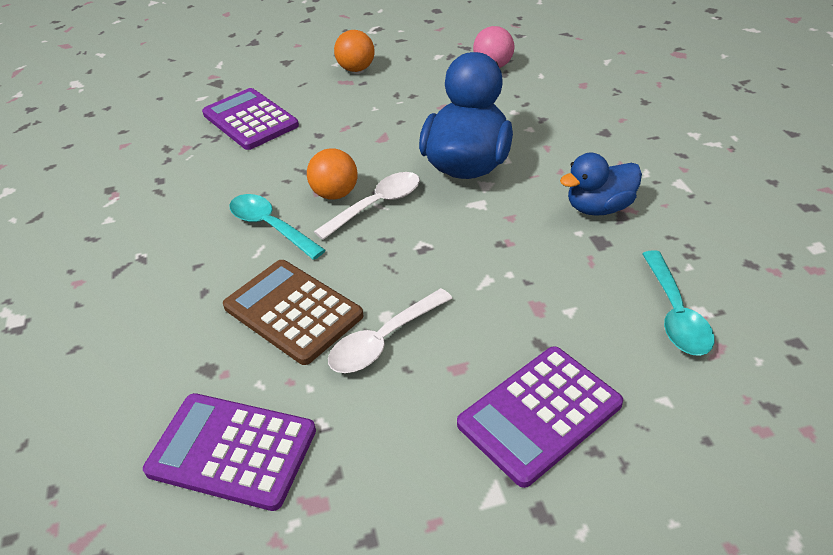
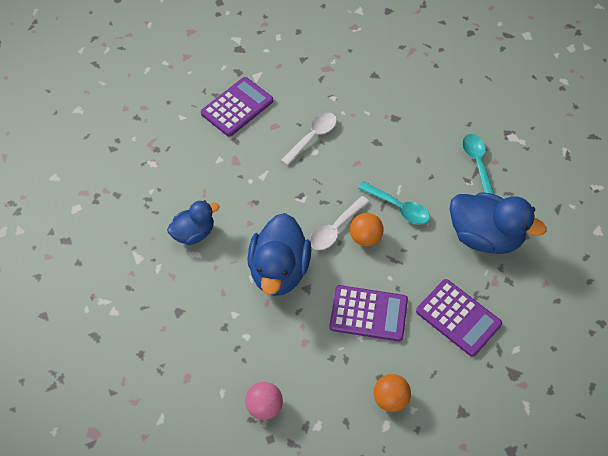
camera: 170 degrees right, 15 degrees up
(164, 189) = (485, 236): none -> blue duck
(232, 451) = (367, 84): purple calculator -> purple calculator (368, 313)
(293, 311) = (364, 150): brown calculator -> none
(675, 314) = (166, 160): turquoise spoon -> turquoise spoon (477, 163)

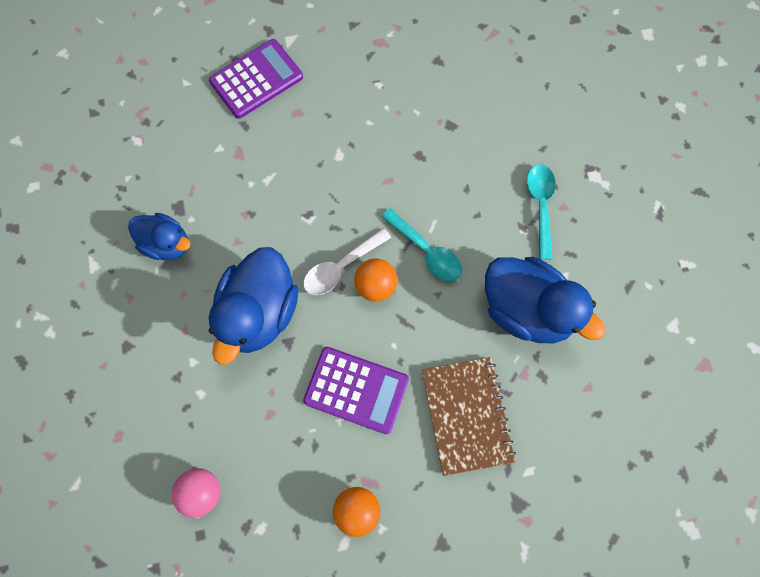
camera: 10 degrees right, 15 degrees up
(194, 233) = (167, 244): blue duck -> blue duck turned 45 degrees clockwise
(312, 137) = (341, 135): white spoon -> none
(458, 318) = (466, 415): purple calculator -> brown notebook

